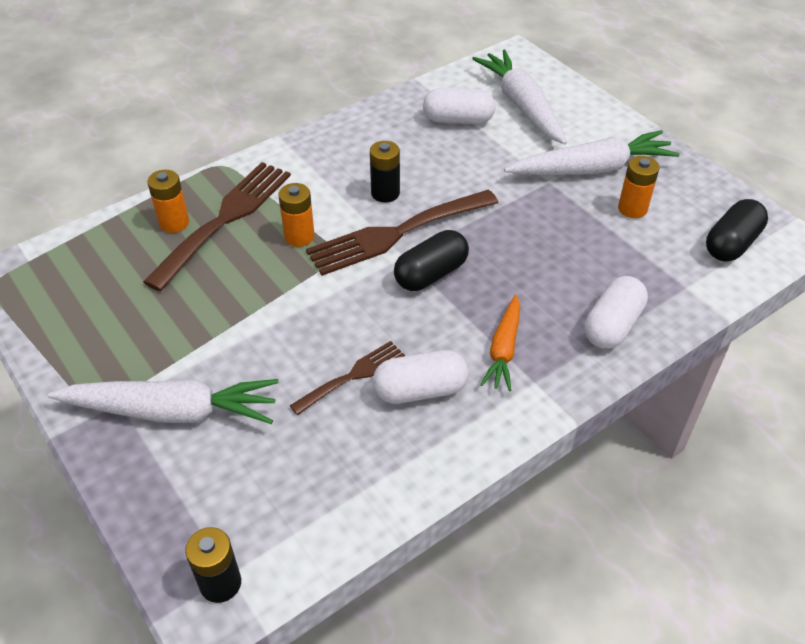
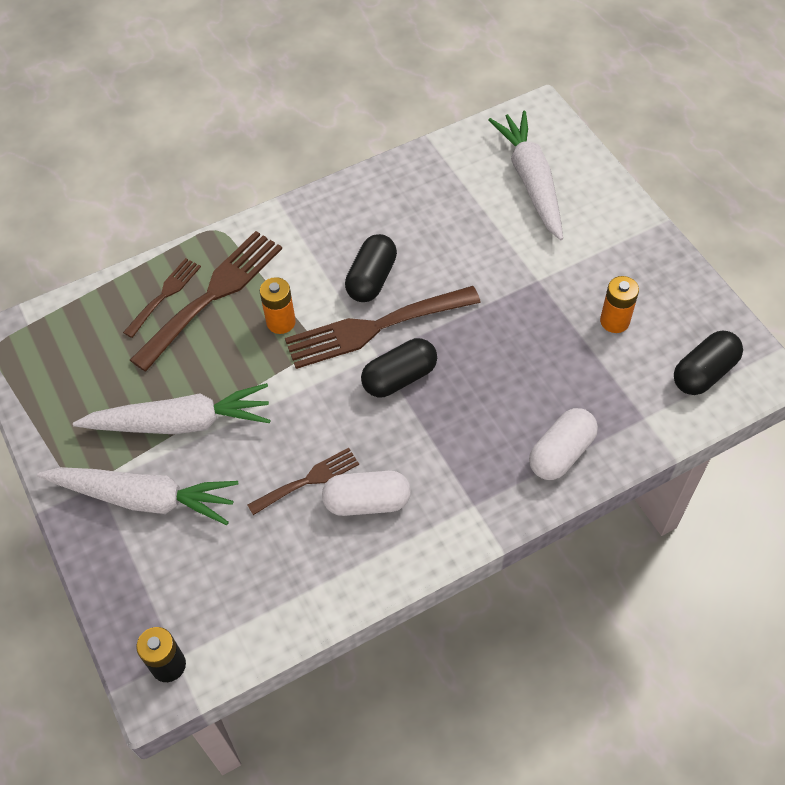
camera: 10 degrees right, 10 degrees up
(174, 223) = (165, 295): orange battery -> brown fork
(385, 193) = (371, 279): black battery -> black capsule
(458, 120) = (461, 194): white capsule -> none
(503, 349) = (452, 468): orange carrot -> none
(592, 169) = (585, 268): white carrot -> white carrot (181, 422)

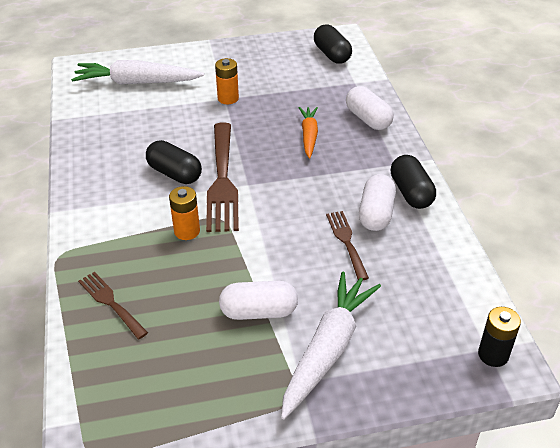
camera: 75 degrees left, 15 degrees down
(181, 422) = (259, 312): white carrot -> white capsule
(213, 295) = (132, 269): brown fork -> none
(399, 378) = (275, 177): black capsule -> black capsule (411, 193)
(495, 393) = (309, 136): none -> orange carrot
(614, 321) = (276, 76): orange battery -> orange battery (228, 98)

